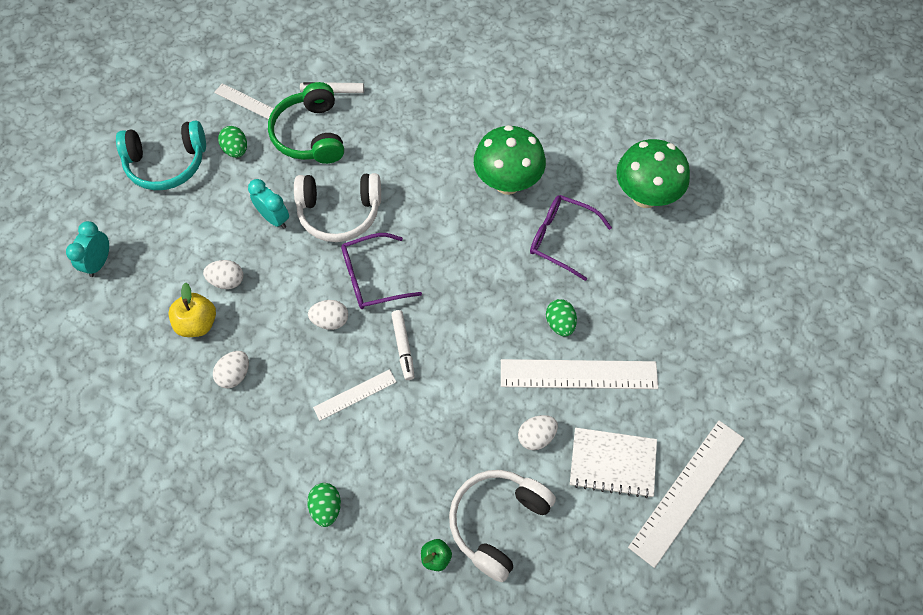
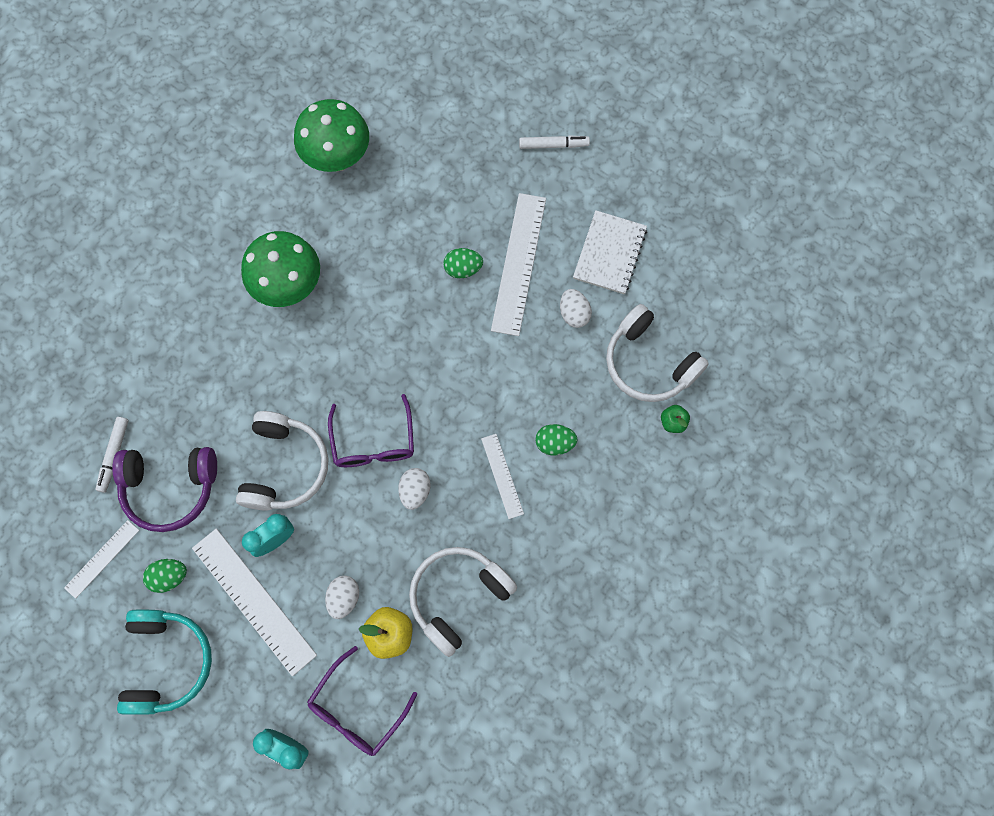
camera: 80 degrees left, 10 degrees up
(235, 375) = (458, 596): white egg -> white headphones
(310, 135) = (170, 488): green headphones -> purple headphones
(326, 507) = (612, 516): green egg -> green egg (554, 443)
(403, 347) = (459, 421): white marker -> white marker (553, 145)
(561, 239) = (369, 248): purple glasses -> purple glasses (357, 709)
(687, 491) = (644, 199): white ruler -> white ruler (253, 601)

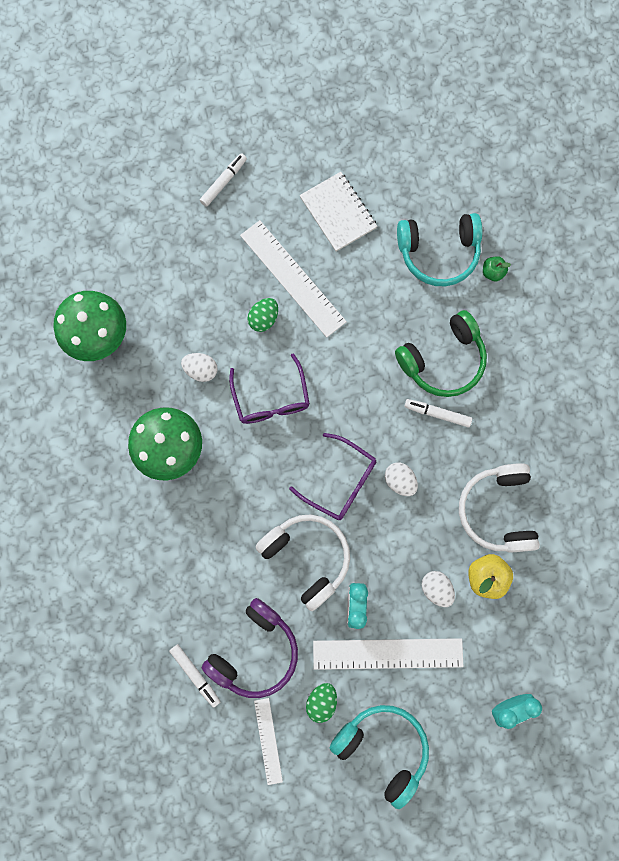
camera: 50 degrees left, 5 degrees up
(357, 709) = (520, 639): purple glasses -> purple glasses (271, 398)
(502, 476) = (437, 414): white ruler -> white marker
(554, 443) = (443, 360): green egg -> green headphones
(574, 314) = (361, 272): white egg -> white egg (201, 370)
(648, 363) = (438, 253): white headphones -> turquoise headphones

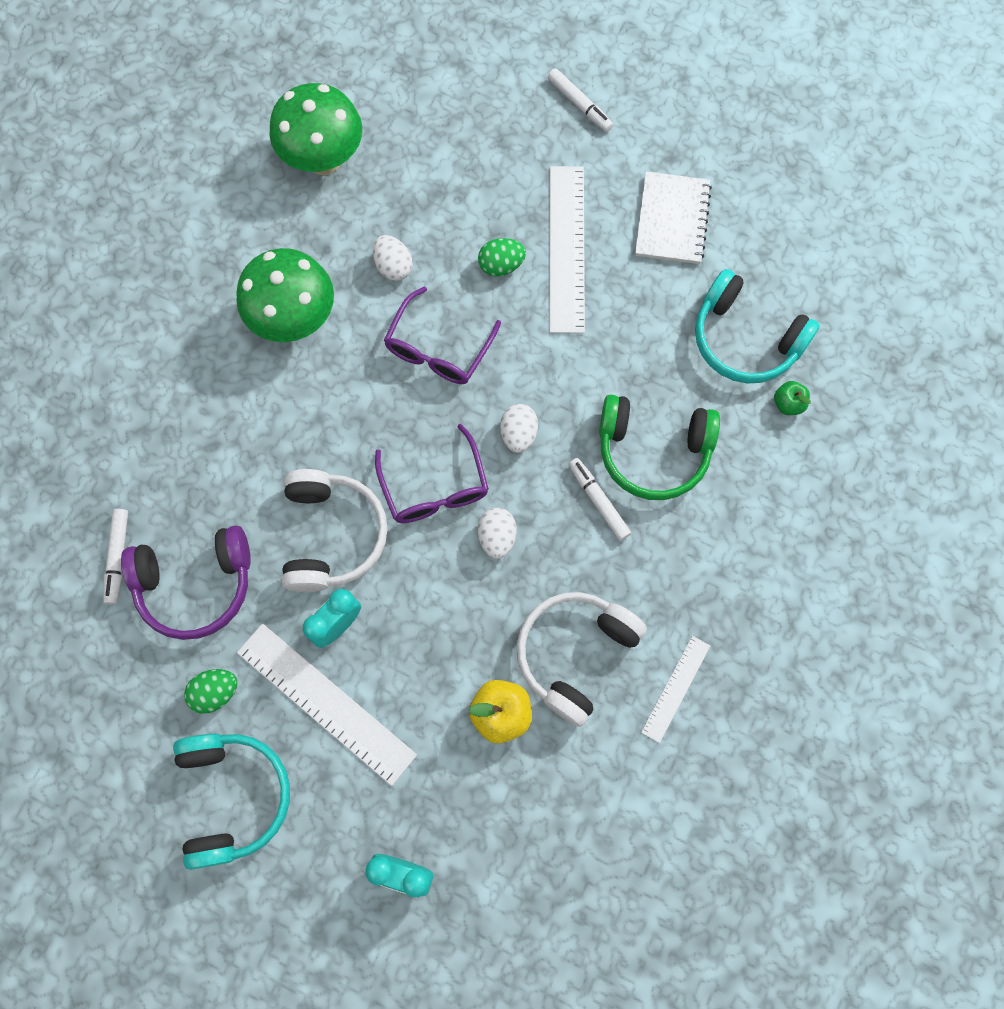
camera: 40 degrees right, 5 degrees down
(223, 182) = (579, 104): white marker -> white marker turned 60 degrees clockwise
(268, 741) = (127, 685): white ruler -> white ruler (675, 688)
(436, 589) = (436, 680): white egg -> white egg (518, 434)

